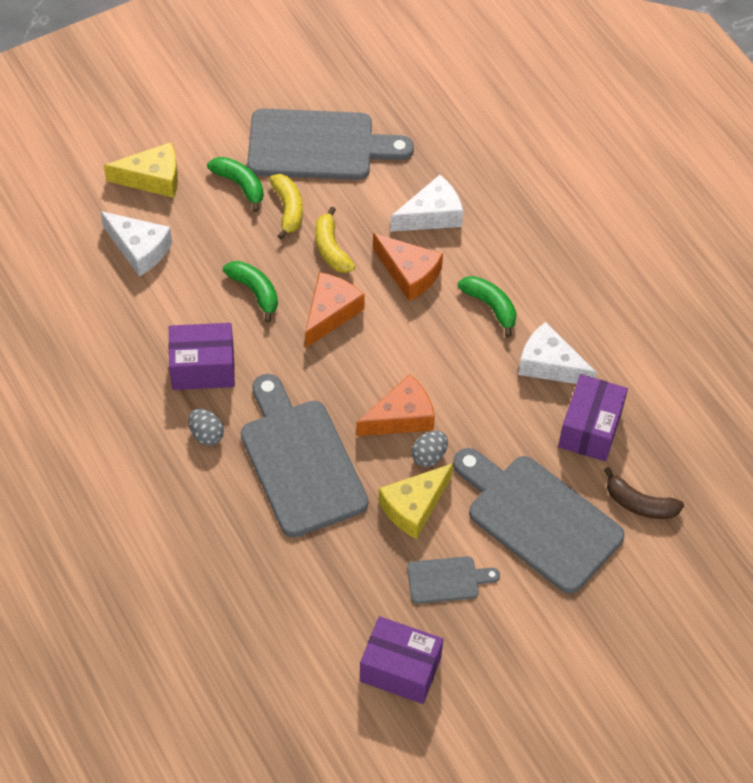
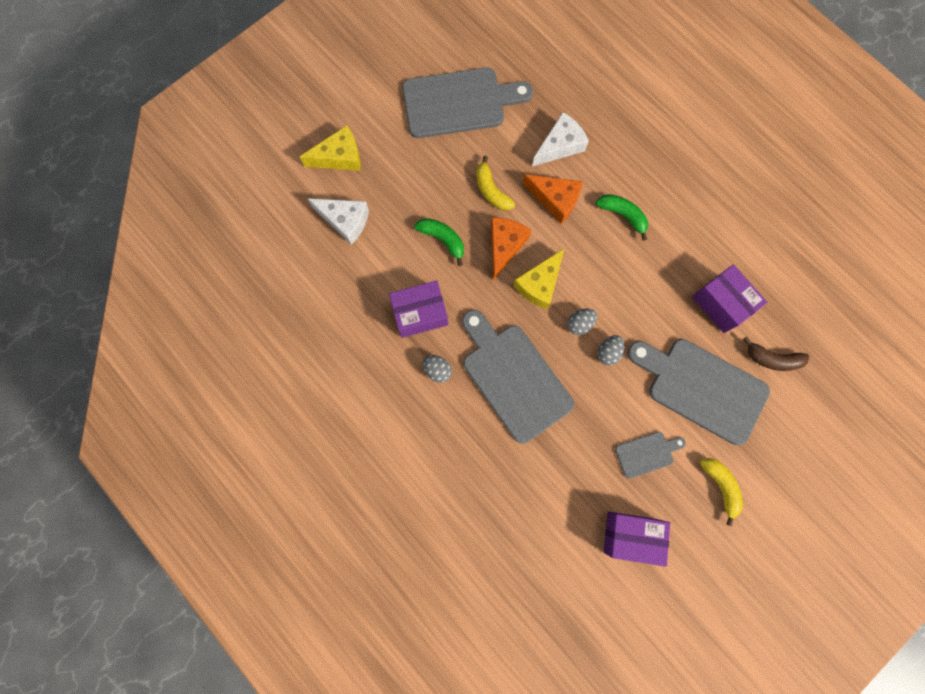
camera: 10 degrees left, 20 degrees up
(240, 185) = (408, 149): green banana -> none
(288, 209) = (450, 162): yellow banana -> yellow banana (720, 486)
(401, 417) = (579, 324): orange cheese -> grey egg
(414, 506) = (607, 397): yellow cheese -> yellow cheese (539, 284)
(549, 365) = (678, 256): white cheese -> none
(590, 429) = (721, 304): purple box -> purple box turned 45 degrees counterclockwise

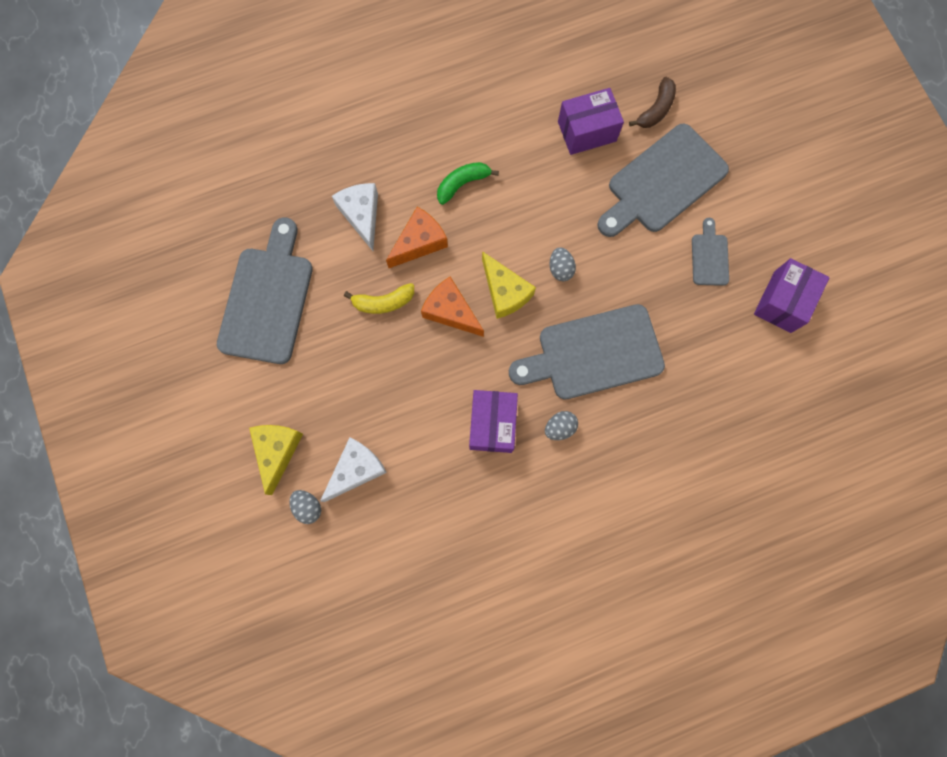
camera: 70 degrees left, 0 degrees up
(443, 239) = (419, 372): green banana -> none
(608, 352) = (599, 253): grey egg -> grey egg (308, 507)
(720, 486) = (760, 203): yellow banana -> none

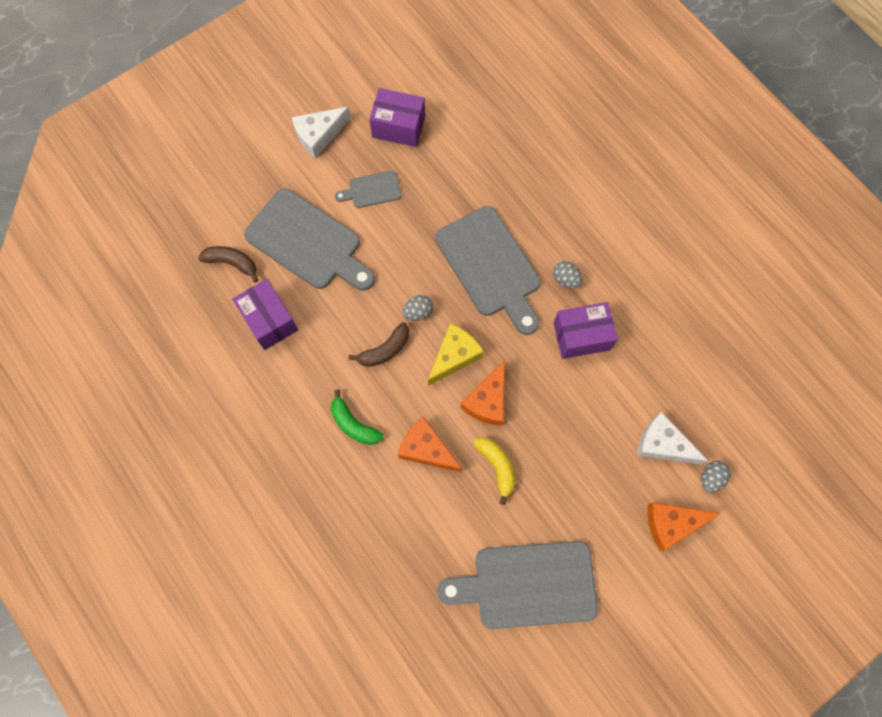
camera: 105 degrees left, 5 degrees down
(277, 451) = (671, 524): yellow cheese -> orange cheese
(361, 215) = (412, 516): white cheese -> white cheese (319, 135)
(528, 229) = (385, 350): none -> brown banana

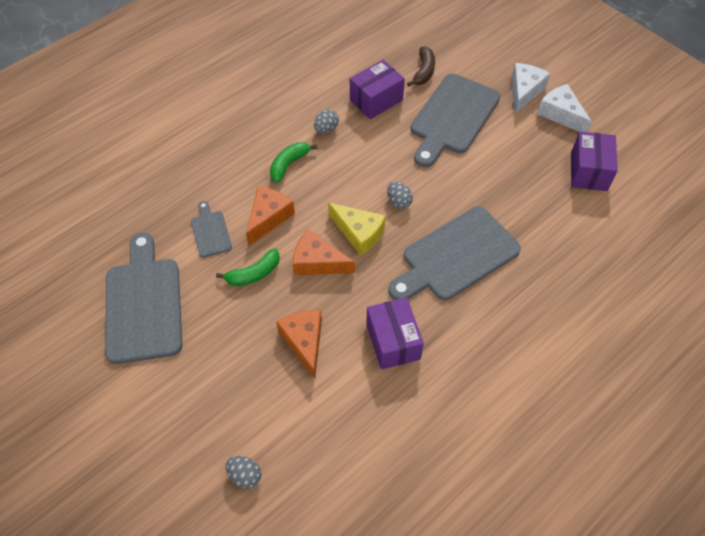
camera: 85 degrees right, 15 degrees down
(372, 190) = (515, 157): grey cutting board -> grey cutting board (210, 232)
(385, 350) = (359, 180): brown banana -> none
(497, 466) = (254, 274): yellow banana -> green banana
(565, 279) = (454, 324): grey egg -> grey egg (326, 129)
(662, 444) = (281, 424): white cheese -> white cheese (524, 91)
(671, 524) = (196, 434): orange cheese -> orange cheese (304, 342)

